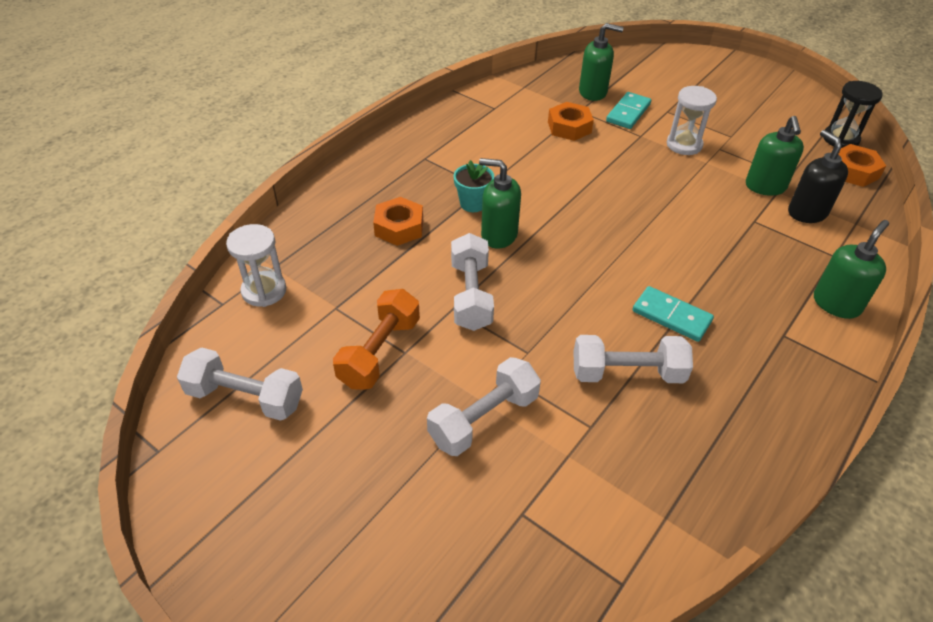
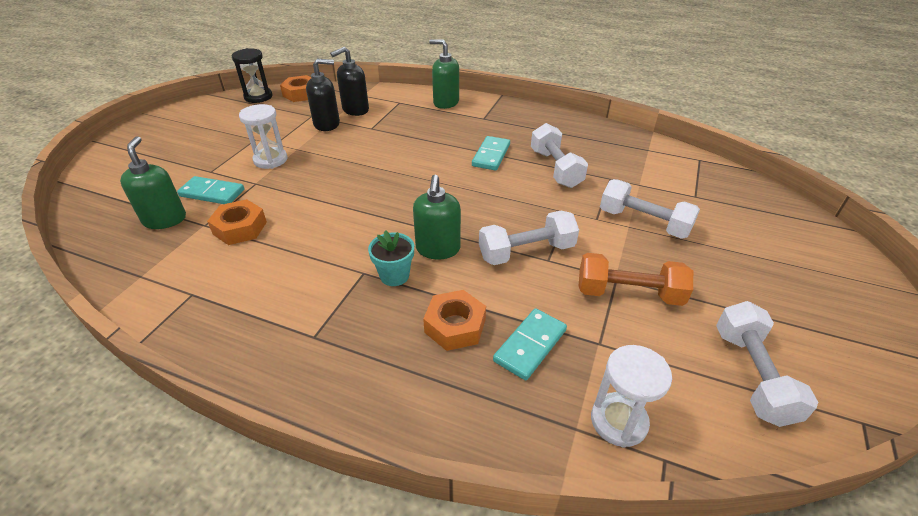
camera: 105 degrees left, 5 degrees down
(357, 264) = (530, 345): none -> turquoise domino
(765, 186) = (327, 124): green soap dispenser -> black soap dispenser

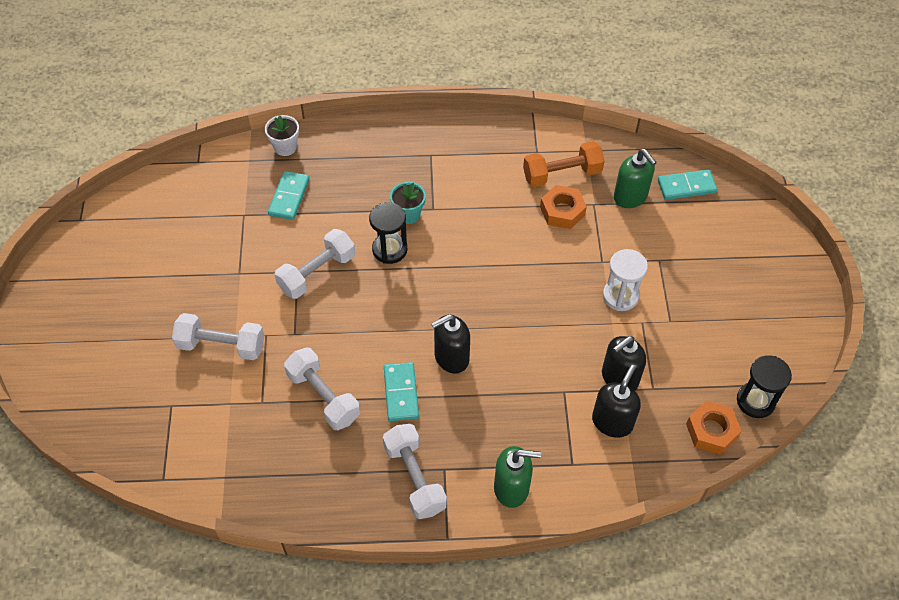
camera: 155 degrees right, 15 degrees up
(212, 193) = (626, 236): turquoise domino -> turquoise domino (686, 186)
(437, 163) = (451, 357): none -> black soap dispenser
(438, 249) = (389, 249): green soap dispenser -> black hourglass
(455, 326) = (344, 193): orange nut -> none
(510, 429) = (285, 147): none -> white flower pot
(618, 421) = (225, 172): white hourglass -> none
(628, 293) = (228, 261): orange dumbbell -> orange dumbbell (562, 174)
(752, 375) = (142, 227): white dumbbell -> white dumbbell (414, 478)

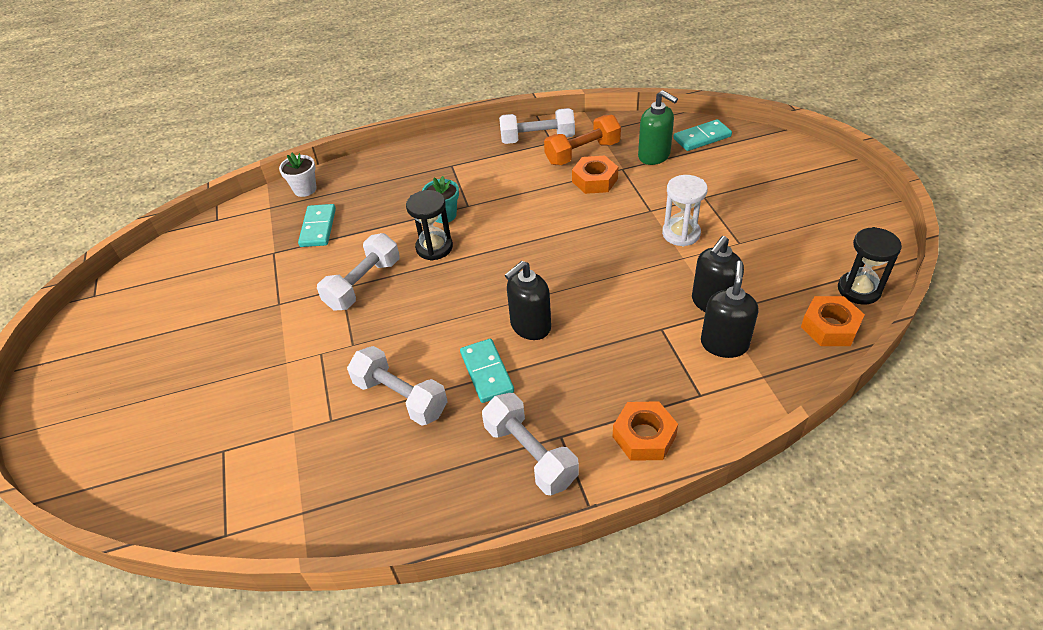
camera: 10 degrees left, 10 degrees down
(221, 345) = (272, 375): white dumbbell -> white dumbbell (537, 139)
(511, 488) = (644, 436): green soap dispenser -> orange nut

